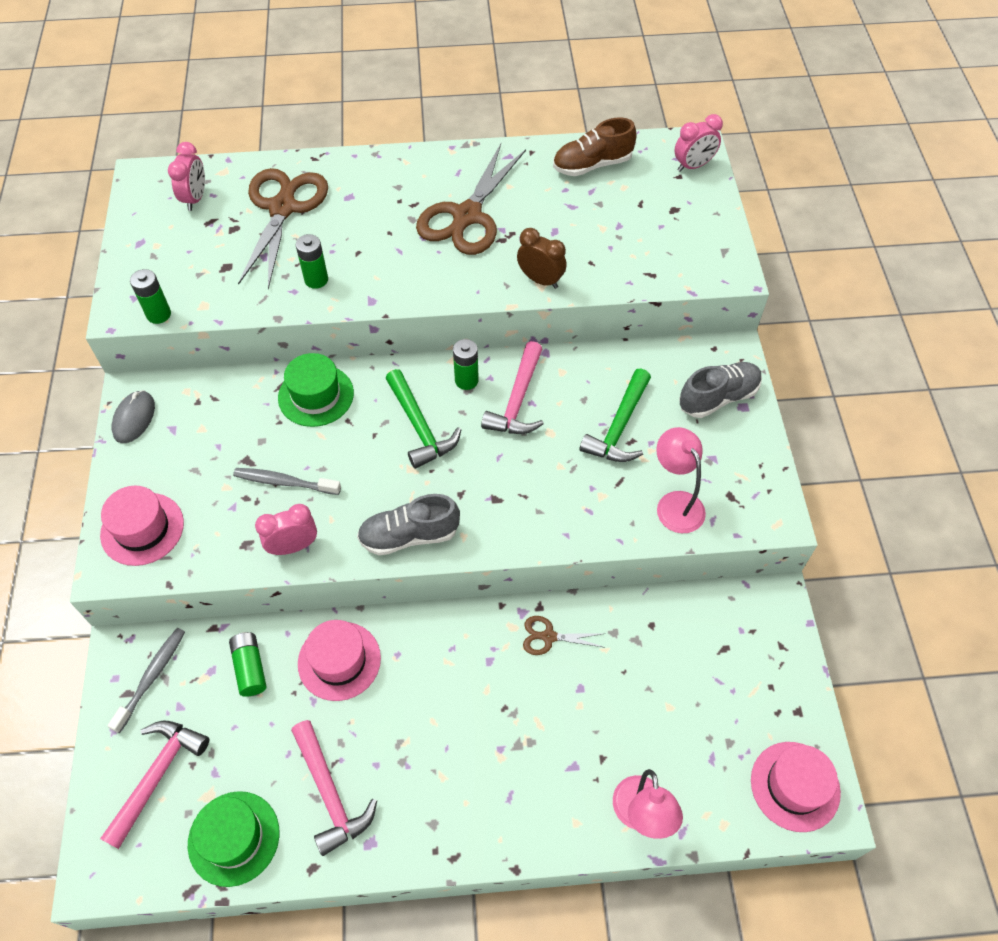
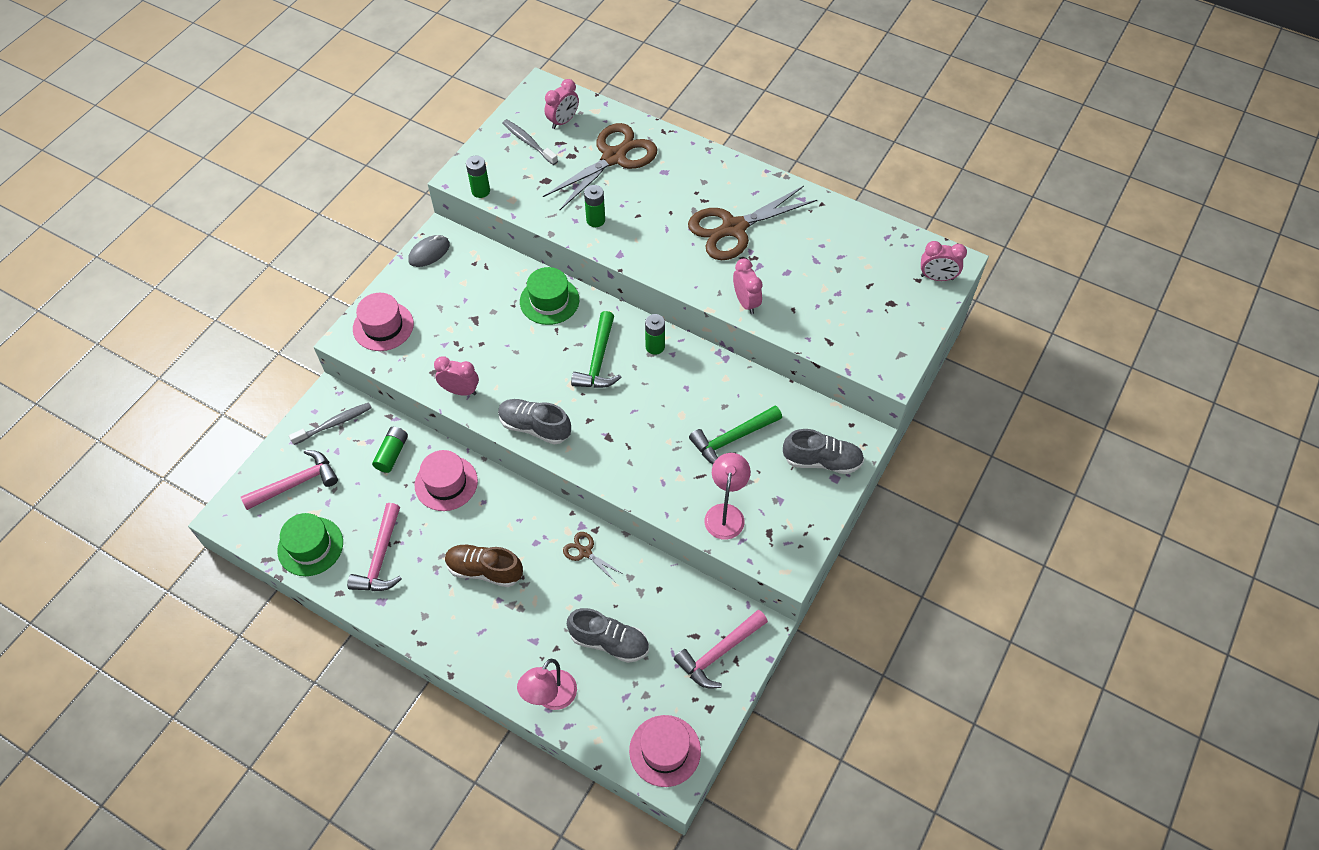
camera: 35 degrees right, 0 degrees up
(284, 482) = (486, 347): grey toothbrush -> grey toothbrush (528, 142)
(517, 400) = (678, 380): pink hammer -> pink hammer (719, 653)
(540, 280) = (746, 302): brown clock -> pink clock
(592, 165) = (858, 237): brown shoe -> brown shoe (484, 570)
(649, 713) = (609, 642): none -> grey shoe

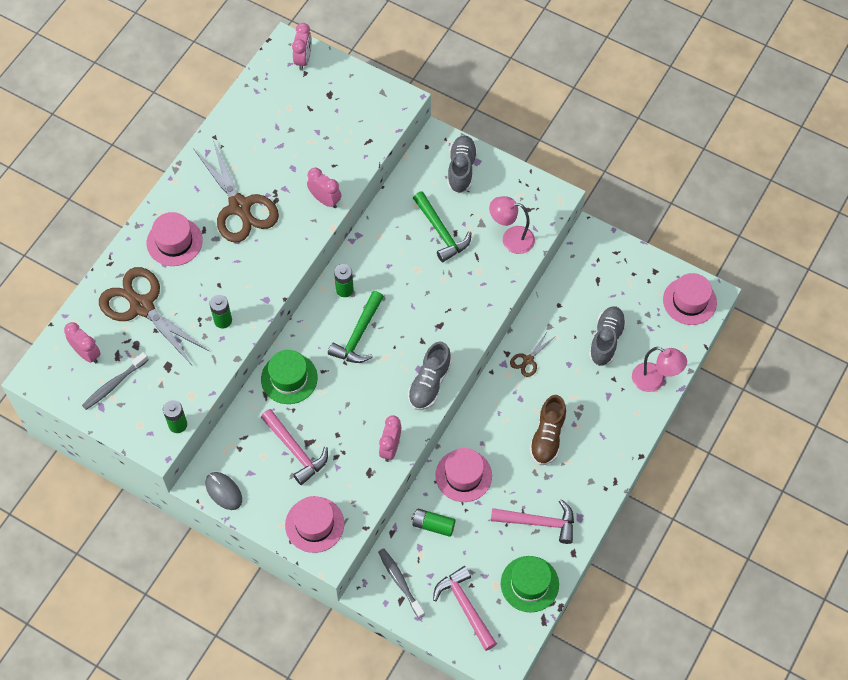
camera: 90 degrees left, 5 degrees up
(598, 360) = (358, 335): green hammer -> green hammer turned 105 degrees clockwise
(689, 178) = (174, 242): none -> pink hat
(719, 653) = (610, 263): pink hammer -> pink hammer (295, 450)
(746, 302) = (325, 200): pink clock -> pink clock turned 60 degrees clockwise

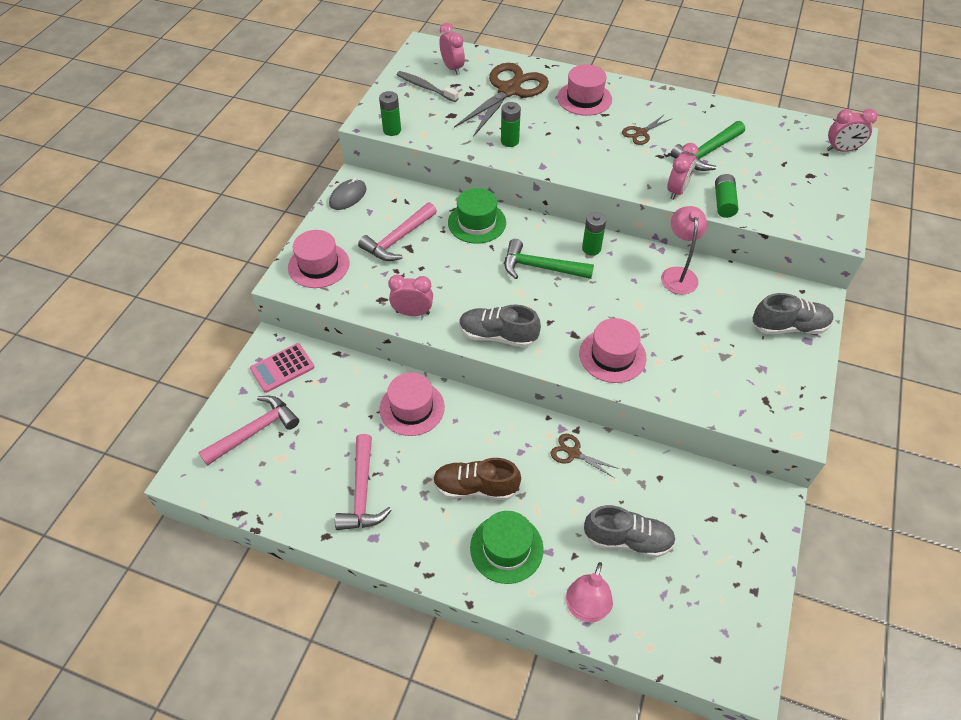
camera: 80 degrees right, 10 degrees down
(87, 354) = (452, 68): pink clock -> pink clock turned 60 degrees counterclockwise
(239, 206) = (641, 133): brown scissors -> brown scissors, size x0.45
(400, 582) = (282, 368): grey toothbrush -> pink calculator
(433, 525) = (349, 388): green battery -> green battery (723, 202)
(441, 232) = (696, 319): green hammer -> green hammer (707, 152)
(511, 239) = (716, 388): pink lamp -> pink lamp (678, 274)
(529, 584) = (283, 492): green hat -> green hat (506, 548)
(689, 301) = (725, 646): pink hat -> pink hat (612, 355)

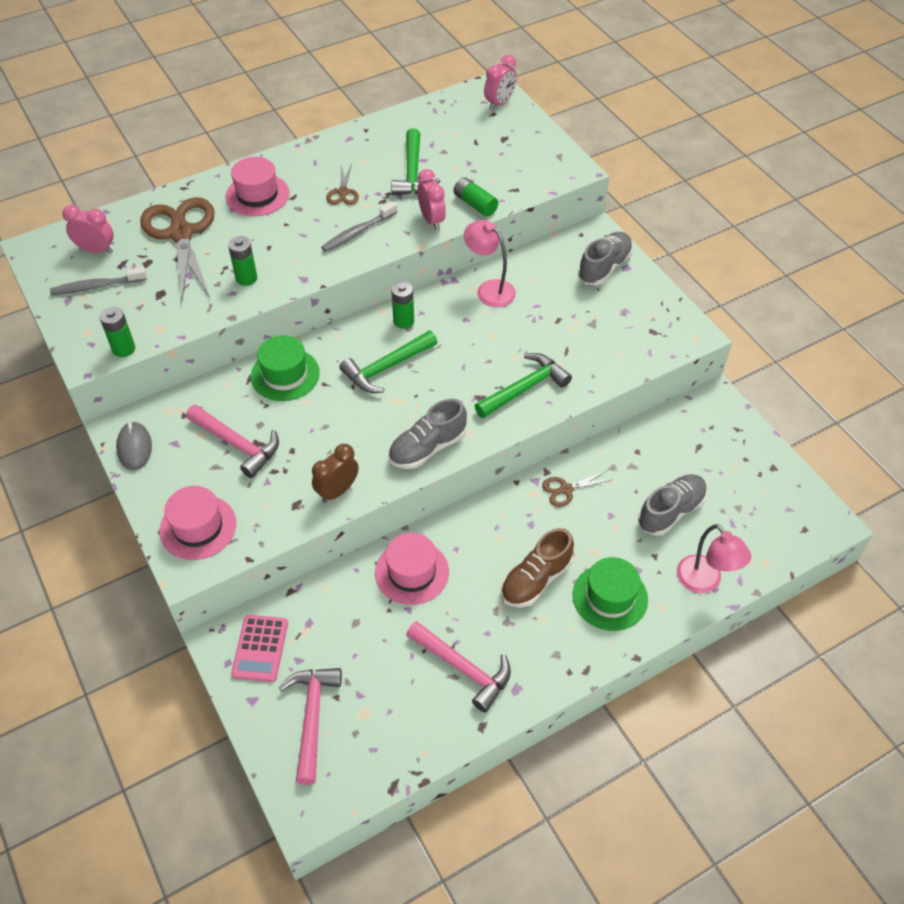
camera: 50 degrees left, 0 degrees up
(398, 239) = (237, 444): pink hammer -> pink hammer turned 45 degrees counterclockwise
(413, 312) = (337, 491): pink clock -> brown clock
(612, 355) = (524, 388): pink hat -> green hammer
(615, 163) = (358, 232): none -> grey toothbrush

